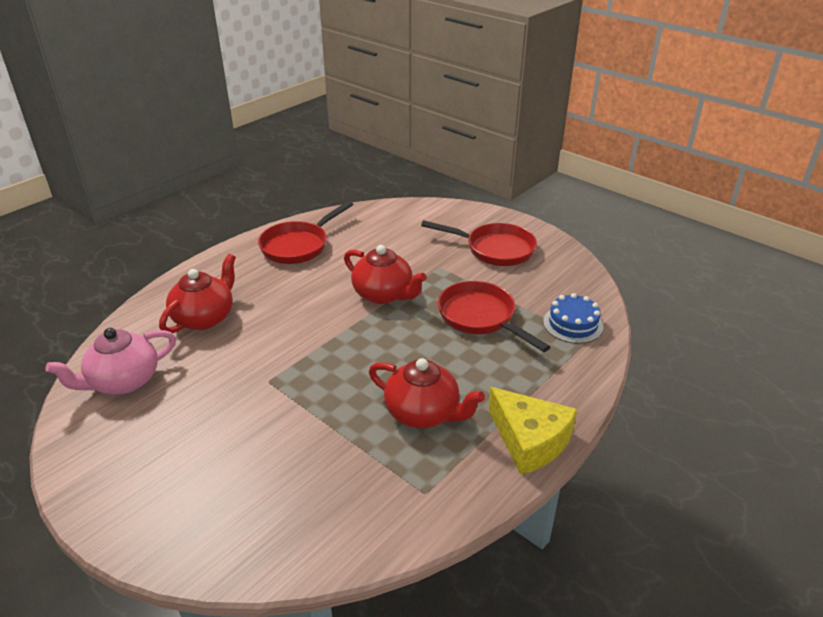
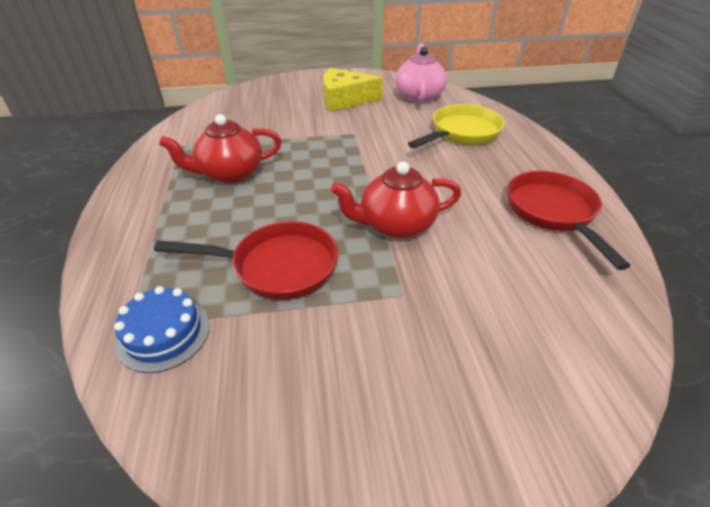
camera: 130 degrees right, 5 degrees up
(205, 318) = (462, 133): red teapot -> yellow pan
(495, 249) = (390, 386): red pan -> none
(529, 440) = (130, 202): yellow cheese -> yellow cheese (344, 100)

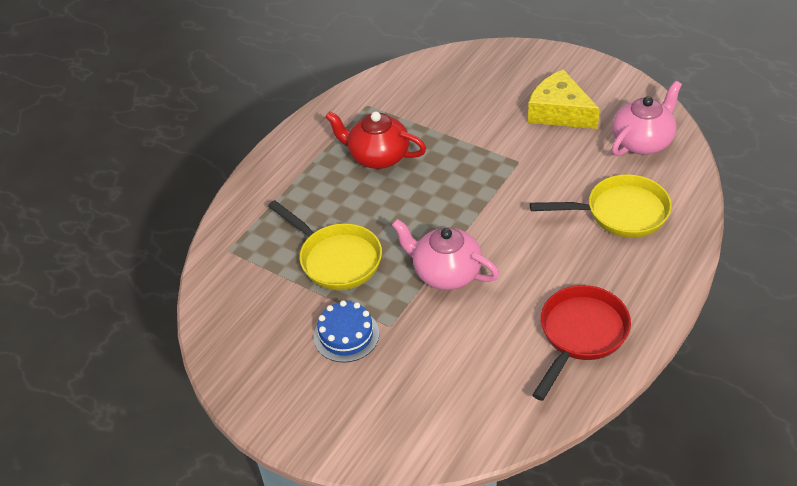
camera: 45 degrees right, 5 degrees up
(163, 334) = (240, 266): blue cake -> blue cake (346, 335)
(277, 266) = (336, 259): red pan -> yellow pan
(395, 225) = (446, 273): red teapot -> pink teapot

